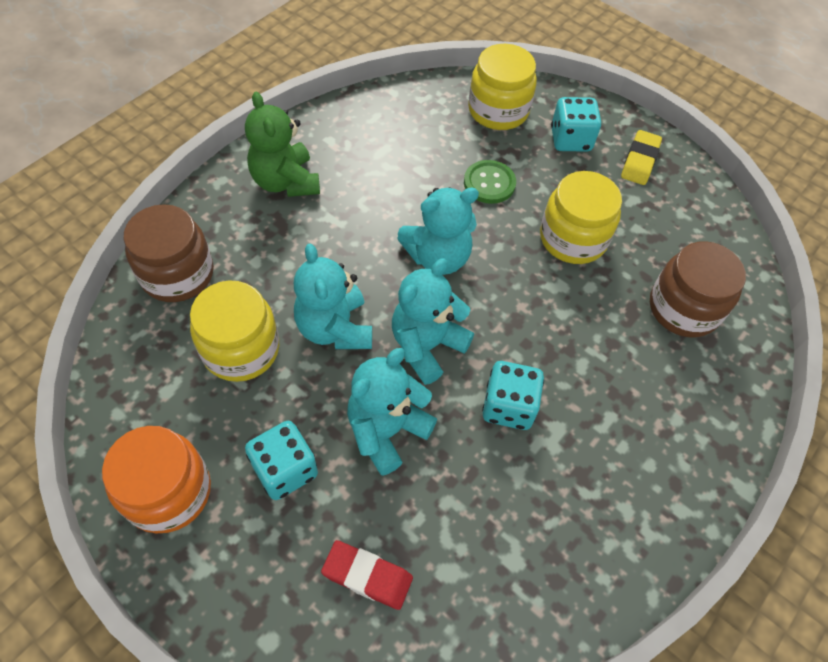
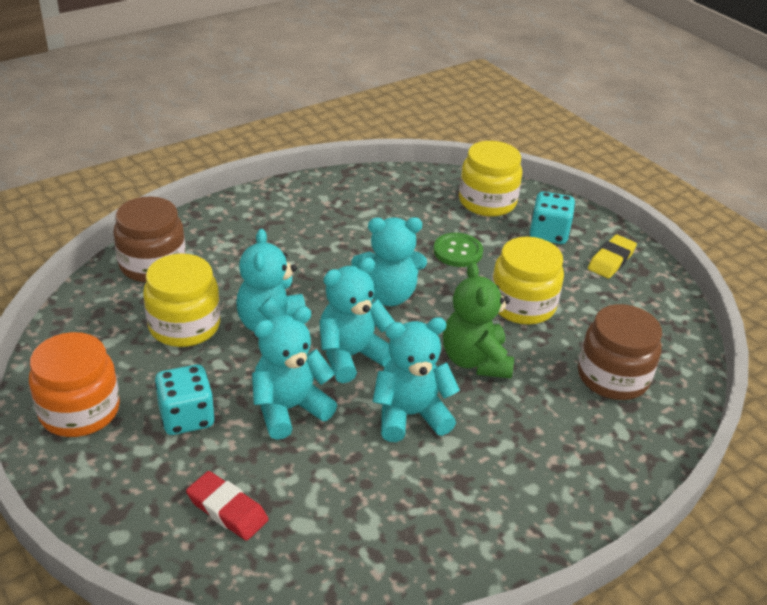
camera: 15 degrees right, 20 degrees down
(286, 182) = (273, 219): green teddy bear -> green teddy bear (475, 360)
(508, 406) = (410, 415): turquoise dice -> turquoise teddy bear

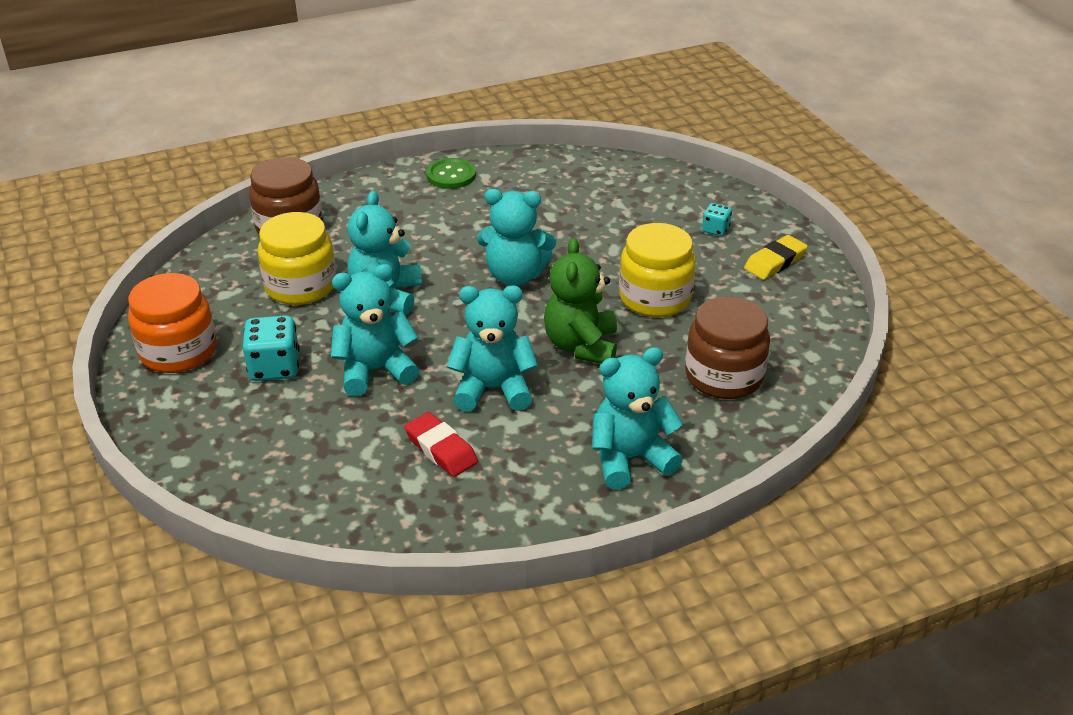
camera: 15 degrees right, 0 degrees up
(227, 510) = (284, 451): red eraser -> red eraser (441, 449)
(351, 356) = (455, 329): turquoise teddy bear -> turquoise teddy bear (630, 459)
(457, 251) = (607, 239): green button -> green button (451, 175)
(487, 202) = (660, 192): yellow jar -> none
(548, 234) = (715, 229): turquoise dice -> turquoise dice, size x0.56

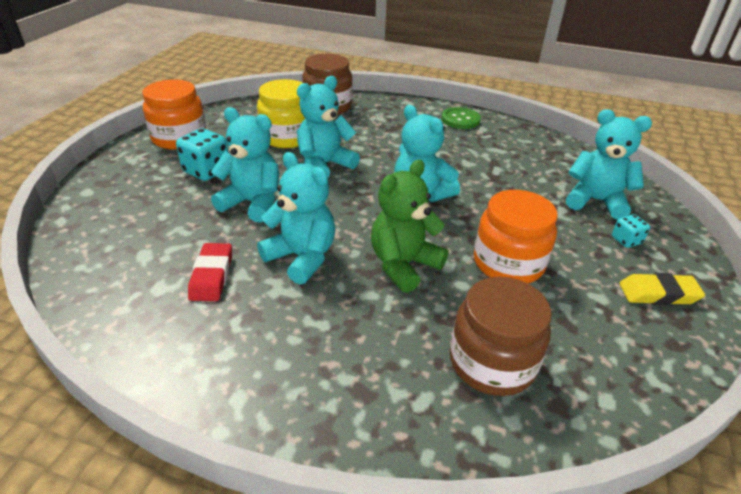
camera: 40 degrees right, 0 degrees up
(630, 459) = (321, 378): turquoise teddy bear -> turquoise teddy bear (595, 201)
(655, 298) = (508, 263): yellow jar -> orange jar

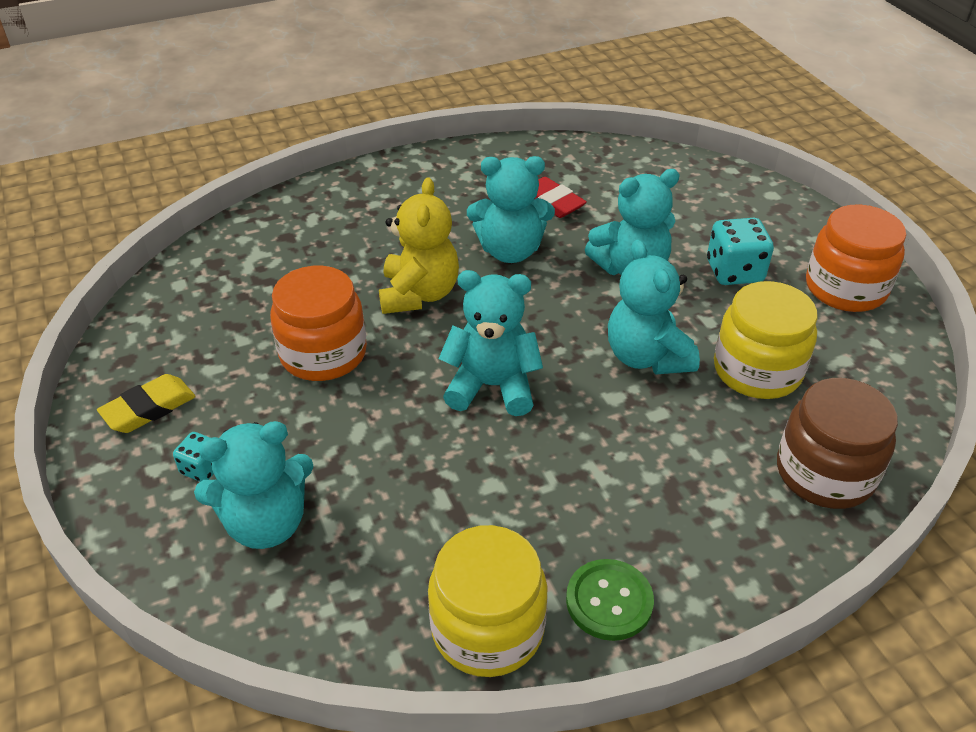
camera: 140 degrees right, 5 degrees up
(324, 165) = (647, 357): turquoise teddy bear -> turquoise teddy bear turned 150 degrees clockwise
(403, 265) = (419, 294): green teddy bear -> yellow teddy bear
(492, 362) = (280, 263): brown jar -> none
(515, 133) = (487, 628): none -> yellow jar

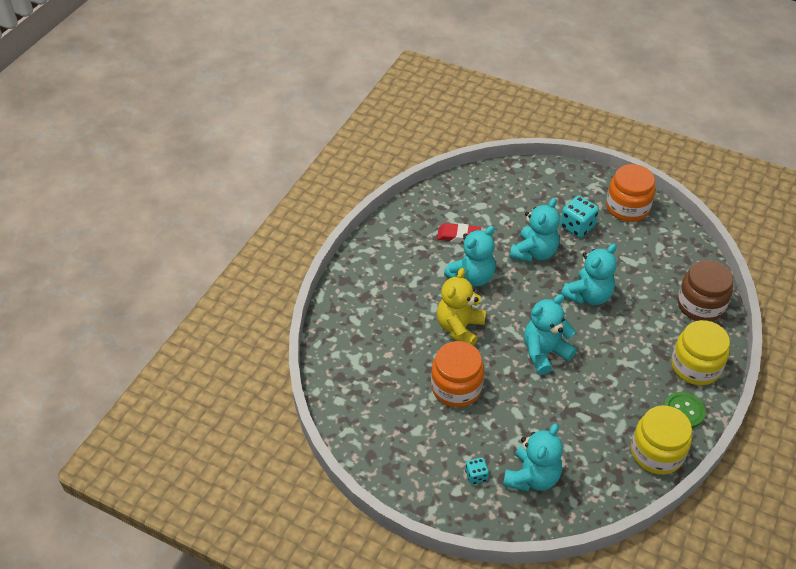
camera: 40 degrees left, 5 degrees up
(149, 408) = (415, 468): yellow eraser -> none
(419, 294) = (459, 328): yellow teddy bear -> yellow teddy bear turned 120 degrees counterclockwise
(647, 357) = (588, 295): turquoise teddy bear -> turquoise teddy bear turned 75 degrees counterclockwise
(757, 370) = (634, 273): yellow jar -> yellow jar (695, 366)

